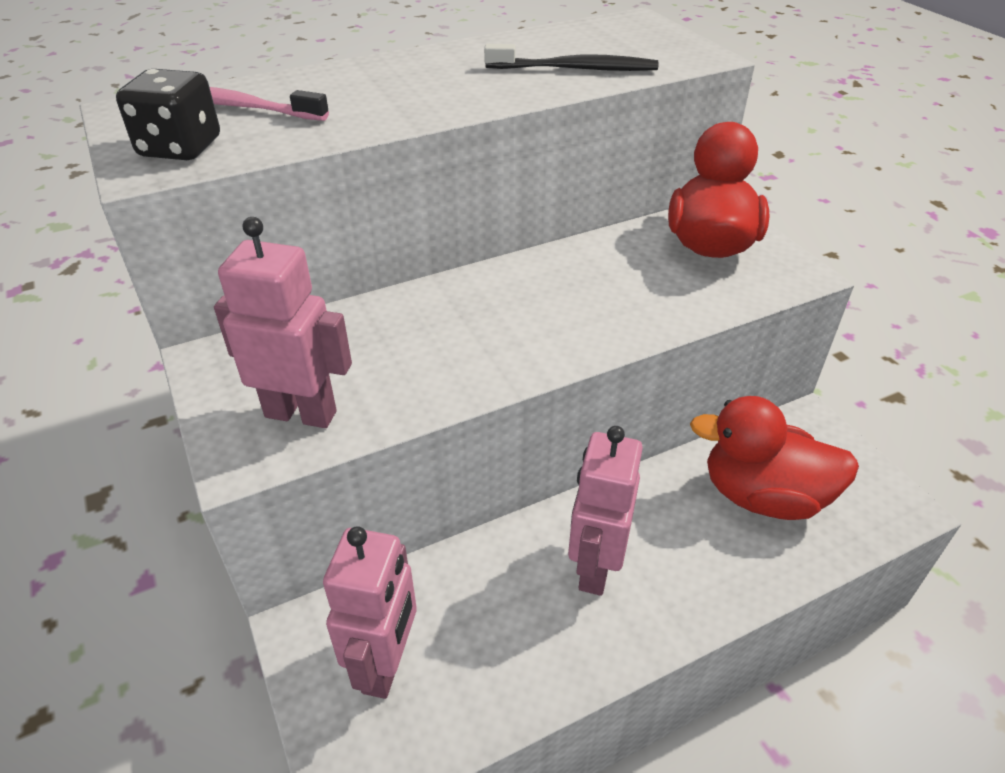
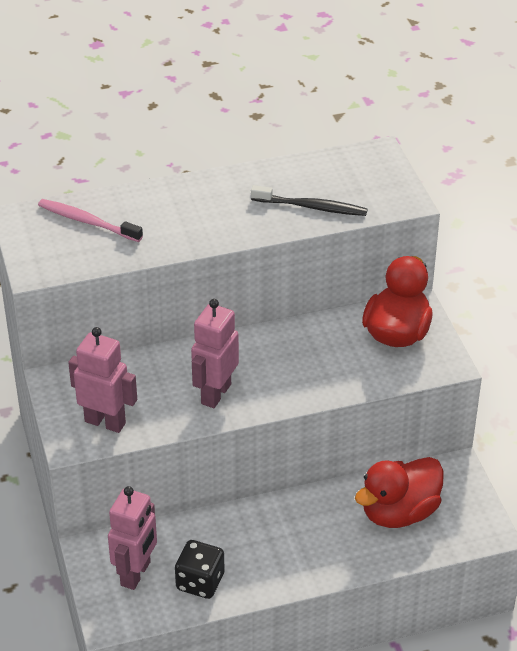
camera: 10 degrees right, 0 degrees up
(180, 148) = (54, 256): black dice -> black dice (200, 582)
(595, 567) = (273, 540): pink robot -> pink robot (215, 394)
(762, 496) = (399, 512): red duck -> red duck turned 60 degrees counterclockwise

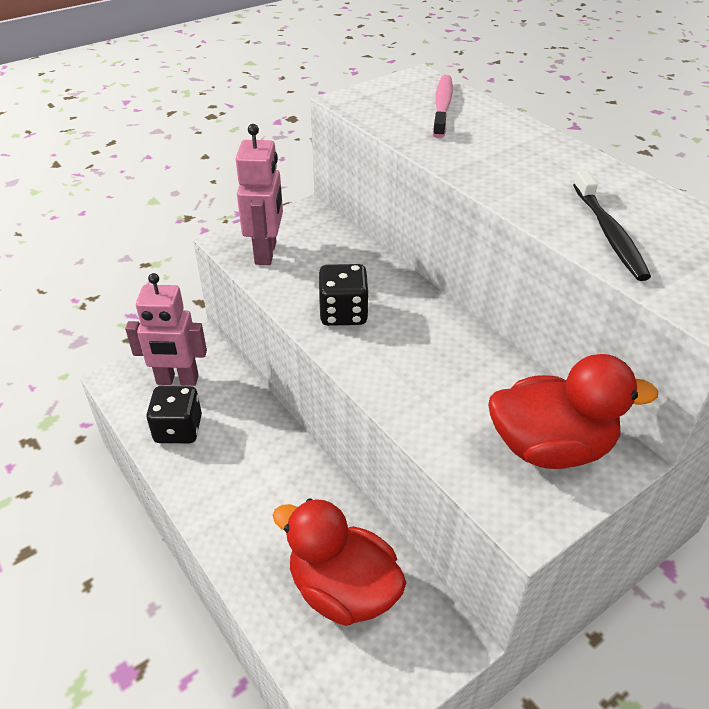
camera: 70 degrees right, 0 degrees up
(215, 394) = (343, 313): pink robot -> black dice

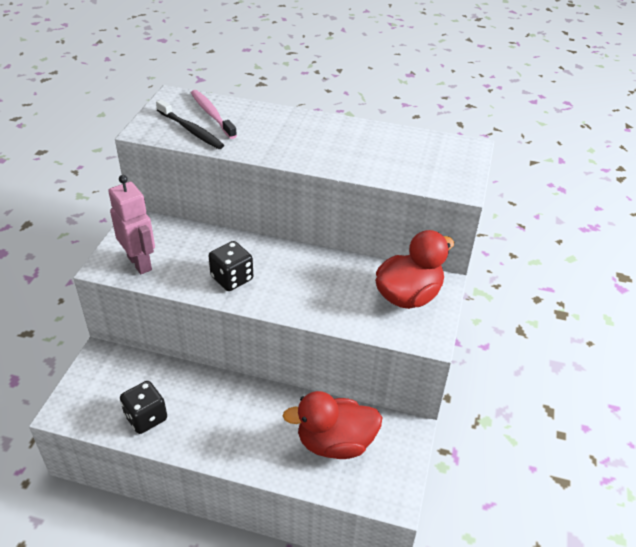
camera: 40 degrees left, 0 degrees up
(177, 380) = (111, 387): pink robot -> none
(609, 233) = (380, 163): black toothbrush -> black toothbrush (191, 130)

